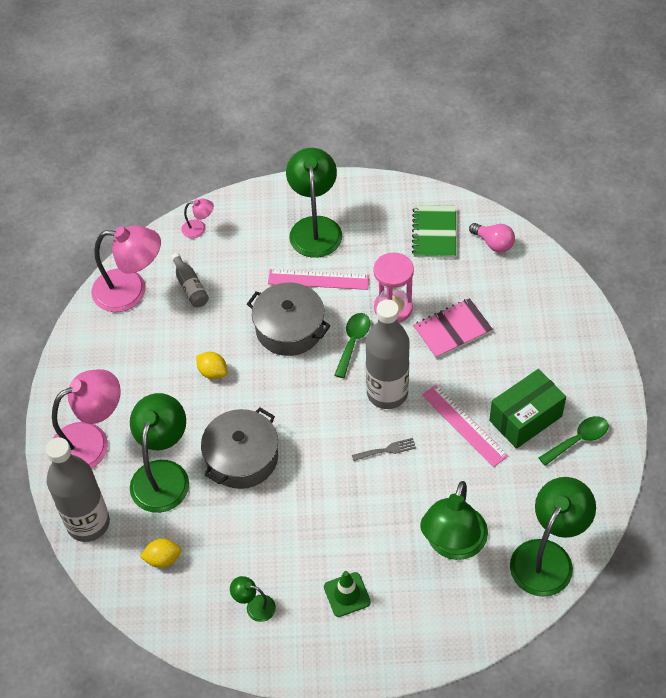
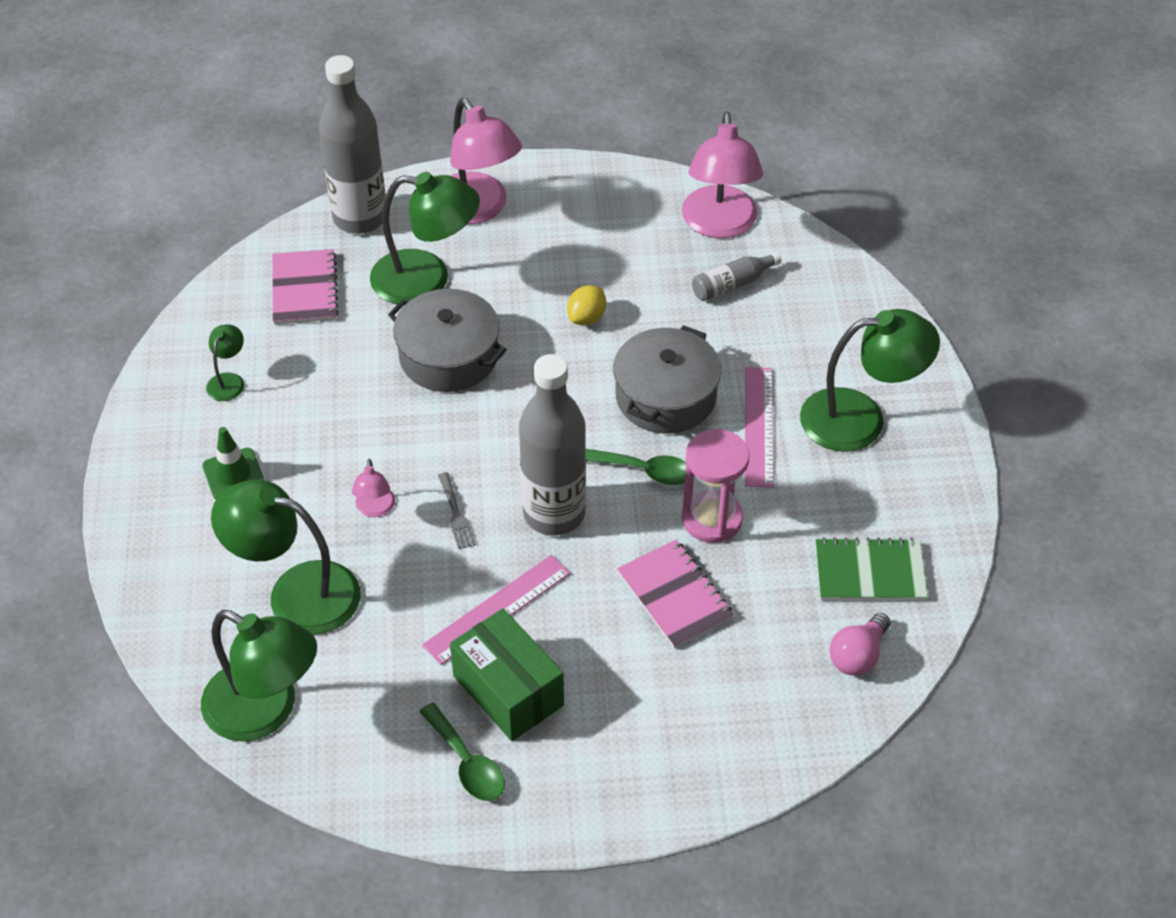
camera: 85 degrees right, 5 degrees down
(163, 559) = (304, 289): yellow lemon -> pink notebook
(199, 229) = (839, 286): pink lamp -> pink lamp (375, 509)

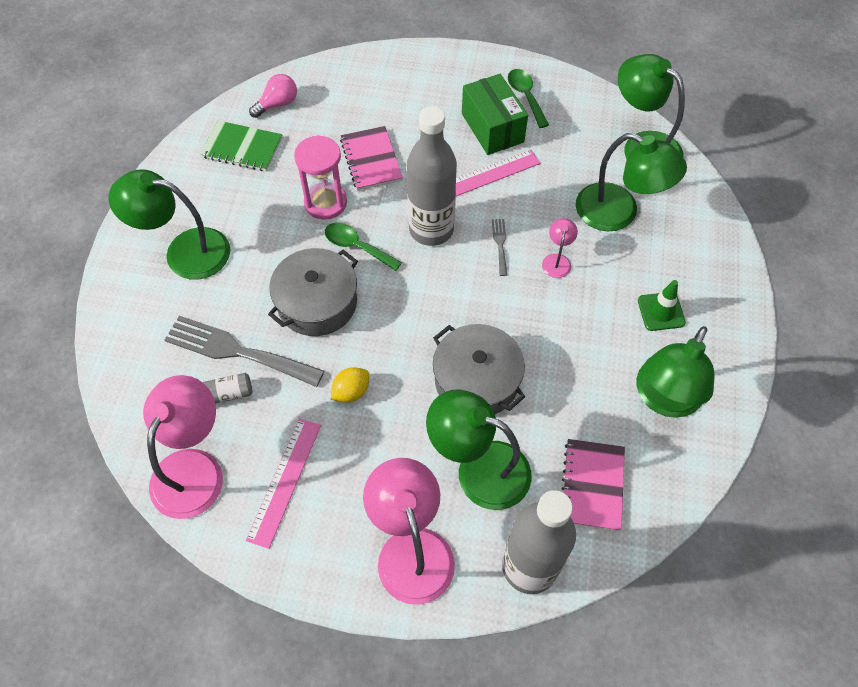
camera: 165 degrees left, 10 degrees up
(228, 381) = (664, 399): green lamp -> green lamp, size x2.17
(733, 329) = (237, 351): none -> grey fork
(758, 426) = (260, 262): pink ruler -> pink ruler (285, 481)

